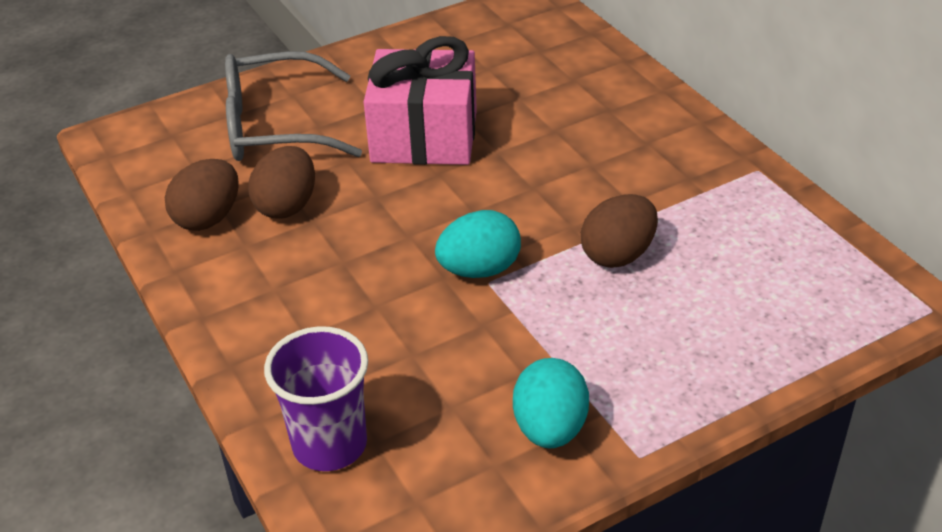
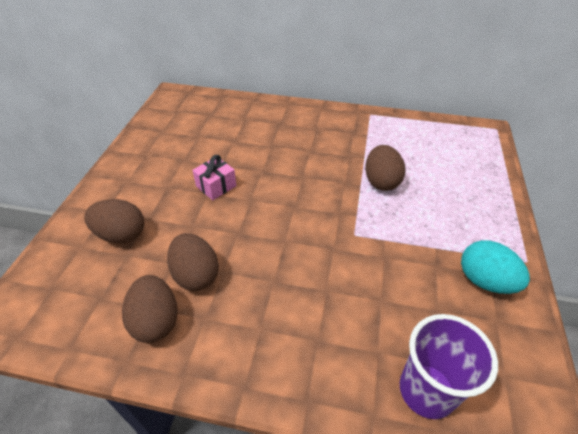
camera: 50 degrees left, 5 degrees up
(276, 126) = (121, 235): grey glasses -> brown egg
(424, 136) = (216, 186): pink gift -> pink gift, size x0.47
(479, 270) = (342, 231): turquoise egg -> none

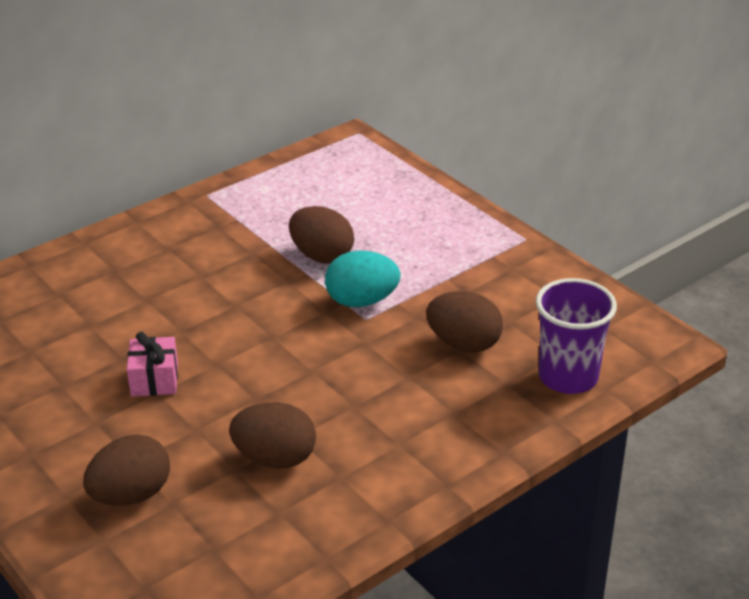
camera: 50 degrees left, 10 degrees down
(156, 321) = (301, 514): brown egg -> brown egg (464, 344)
(485, 281) = (515, 276): turquoise egg -> turquoise egg (362, 301)

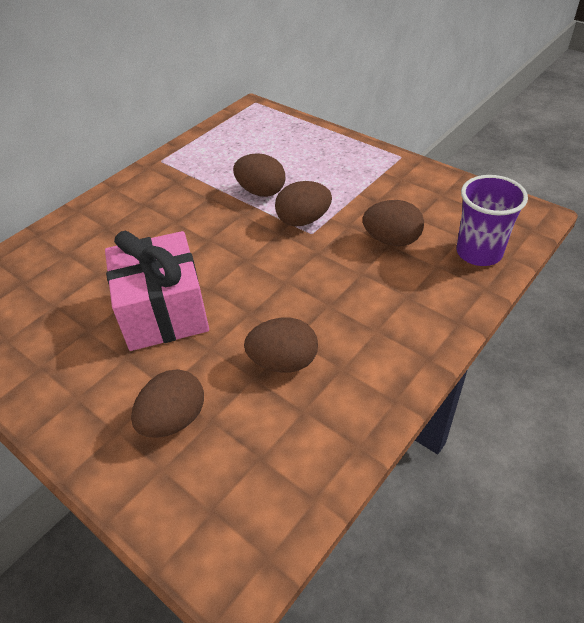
camera: 10 degrees left, 10 degrees up
(154, 380) = (163, 311): pink gift -> pink gift, size x2.14
(362, 301) = (303, 220): turquoise egg -> brown egg

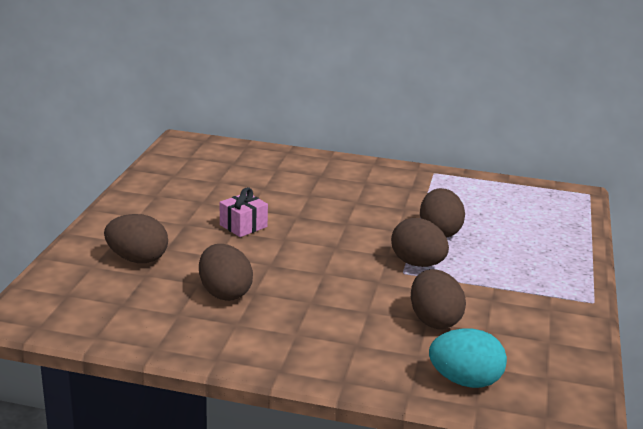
camera: 60 degrees right, 20 degrees down
(163, 311) = (243, 226): pink gift -> pink gift, size x0.47
(479, 253) = (465, 381): purple cup -> turquoise egg

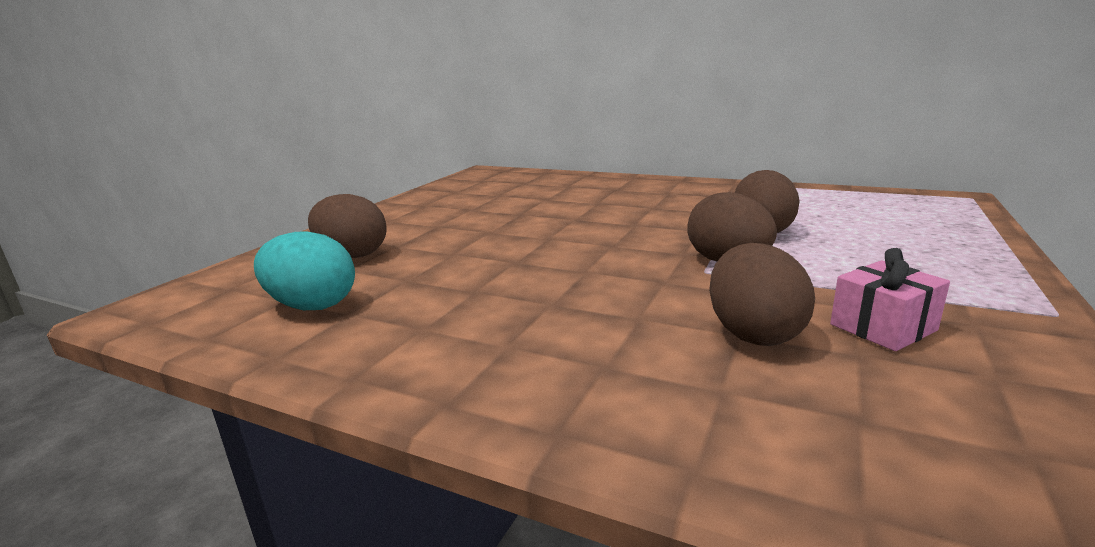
camera: 15 degrees right, 5 degrees down
(224, 293) = (433, 290): brown egg -> none
(243, 226) = (503, 227): pink gift -> pink gift (883, 327)
(465, 381) = (825, 449): turquoise egg -> turquoise egg (312, 306)

